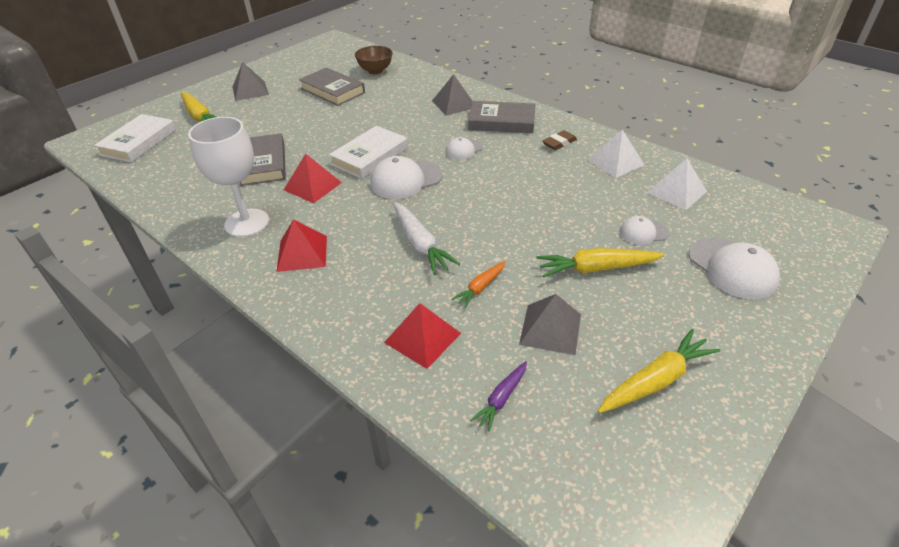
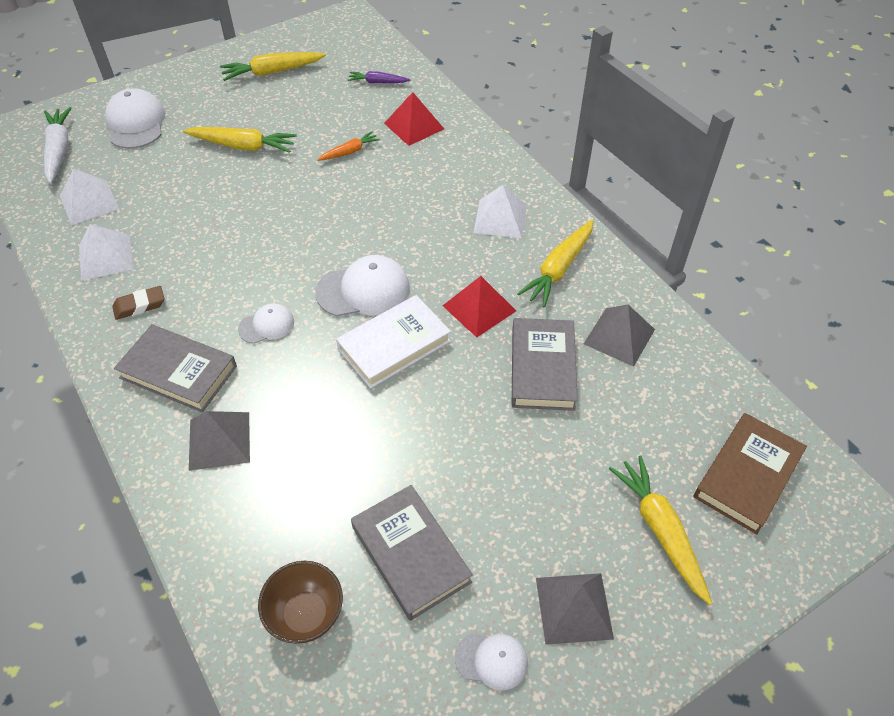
camera: 165 degrees left, 10 degrees up
(139, 142) = (747, 475): white book -> brown book
(247, 223) = (558, 269): white goblet -> yellow carrot
(302, 253) = (500, 218): red pyramid -> white pyramid
(420, 244) = (382, 202): white carrot -> white carrot (59, 150)
(501, 399) = (377, 82): purple carrot -> purple carrot turned 135 degrees counterclockwise
(550, 329) = (316, 112): grey pyramid -> grey pyramid (619, 336)
(643, 232) = (170, 168): white cap -> white cap (492, 660)

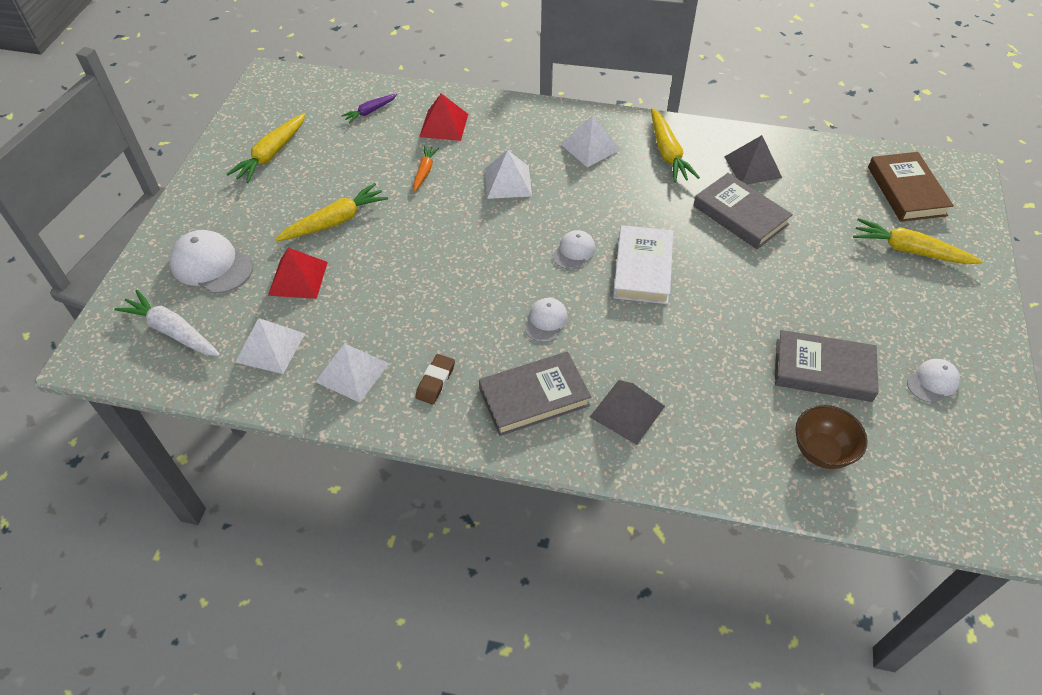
camera: 45 degrees left, 0 degrees up
(363, 290) = (574, 251): white cap -> white cap, size x0.58
(396, 201) = (508, 182): none -> white pyramid
(479, 308) = (657, 209): red pyramid -> red pyramid (298, 278)
(573, 607) = (928, 322): grey pyramid -> none

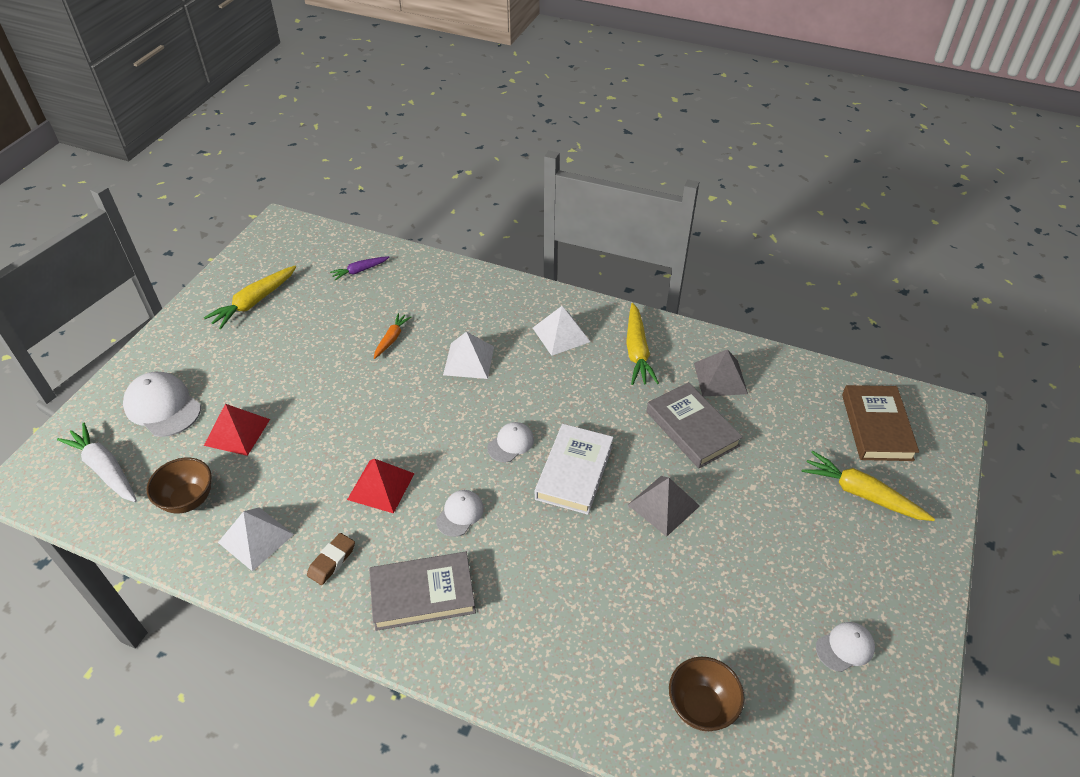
camera: 10 degrees right, 5 degrees down
(270, 347) = (188, 499): white pyramid -> brown bowl
(335, 221) = (291, 378): yellow carrot -> none
(444, 125) = (425, 293): red pyramid -> red pyramid (381, 486)
(627, 411) = (511, 625): grey pyramid -> grey pyramid (663, 505)
(823, 370) = (729, 614): grey book -> none

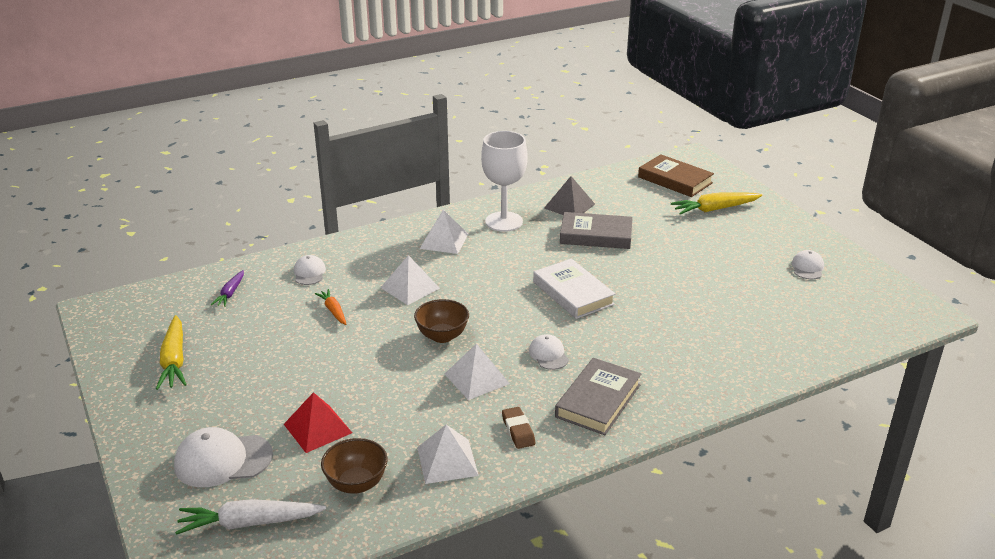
camera: 50 degrees left, 15 degrees down
(381, 486) = (476, 378): red pyramid -> white pyramid
(511, 443) = (514, 306): white cap -> white cap (309, 273)
(637, 351) = (504, 222): yellow carrot -> white goblet
(663, 505) = (642, 274): grey pyramid -> none
(701, 706) = (797, 332): brown bowl -> brown bowl (442, 336)

